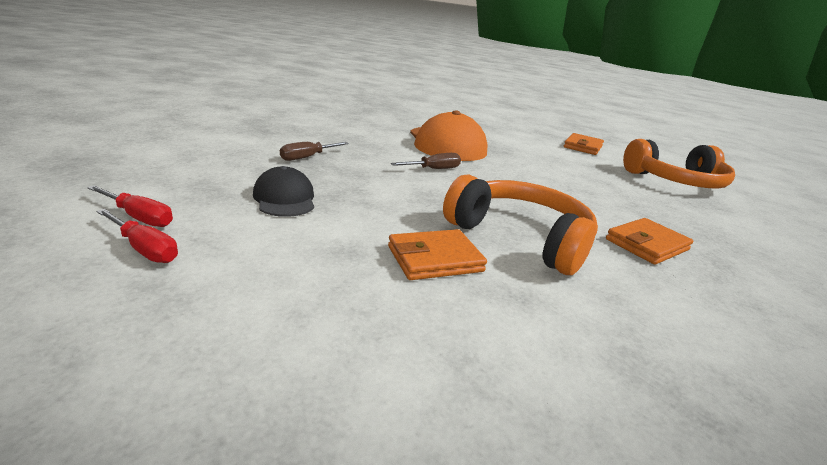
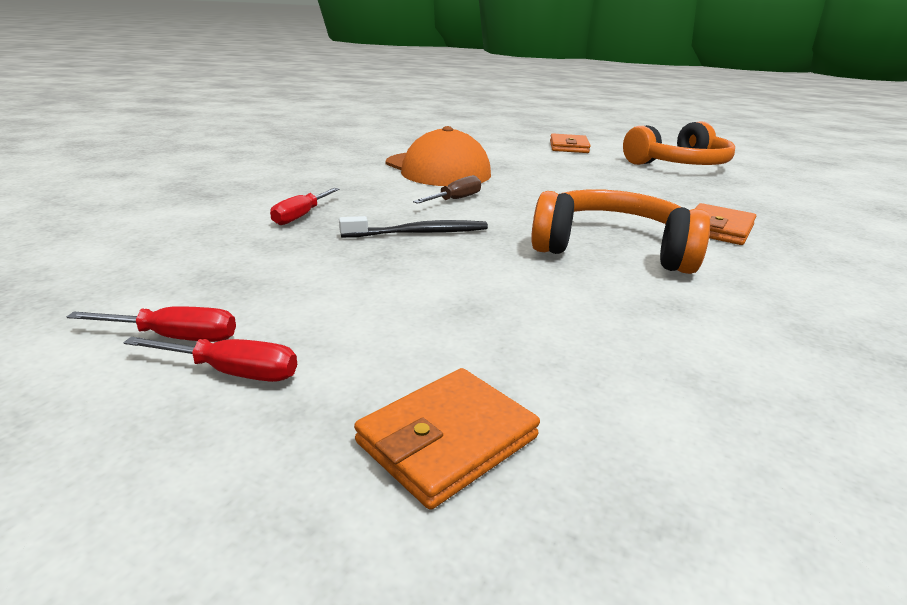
camera: 20 degrees left, 0 degrees up
(284, 198) = (332, 269): black cap -> none
(308, 157) = (301, 216): brown screwdriver -> red screwdriver
(376, 187) = (419, 233): none -> black toothbrush
(434, 259) = (561, 291): orange wallet -> orange wallet (447, 440)

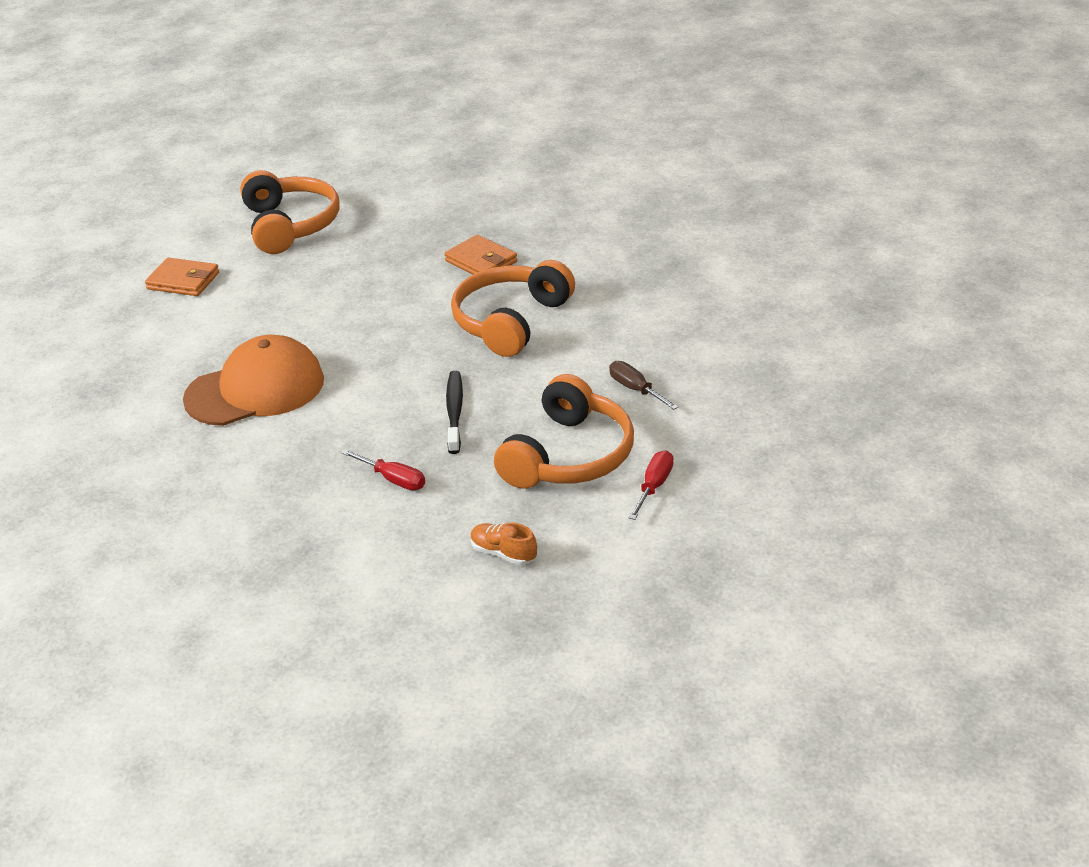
camera: 75 degrees left, 10 degrees up
(138, 270) = (503, 553): none -> orange shoe
(174, 337) = (612, 515): red screwdriver -> none
(329, 298) = (568, 456): none -> orange headphones
(447, 440) = (718, 416): orange wallet -> none
(455, 200) = (369, 385): brown screwdriver -> brown screwdriver (636, 390)

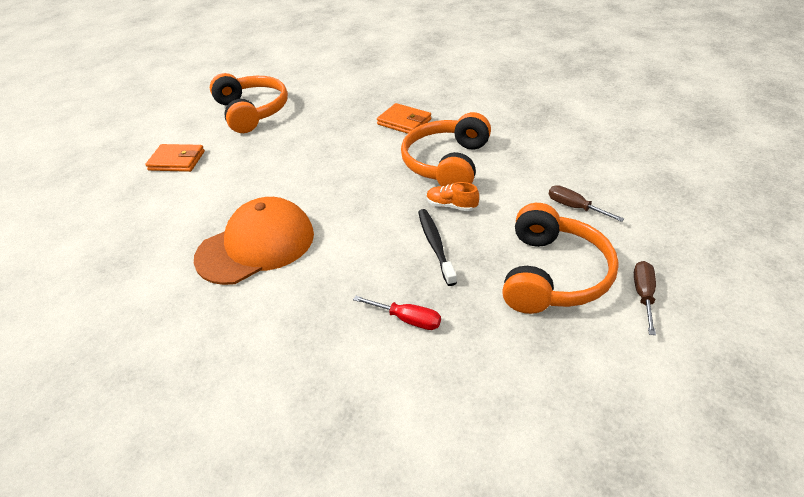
camera: 10 degrees left, 5 degrees up
(503, 553) = (546, 389): orange shoe -> orange shoe (451, 206)
(654, 487) = (643, 295): red screwdriver -> brown screwdriver

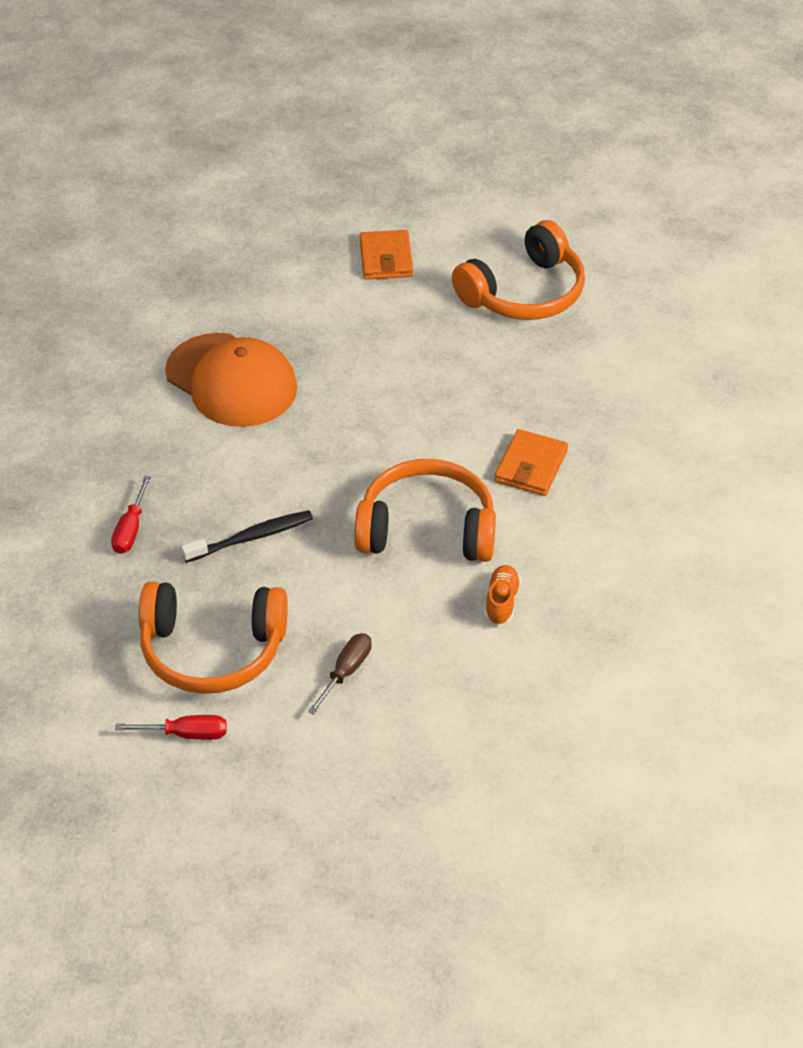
camera: 75 degrees right, 5 degrees up
(451, 206) = (330, 544): orange shoe -> orange shoe (501, 602)
(643, 295) = (185, 734): brown screwdriver -> red screwdriver

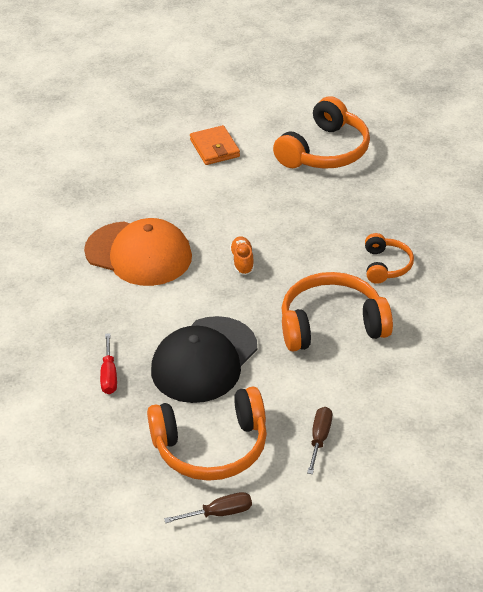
camera: 15 degrees left, 5 degrees down
(185, 734) = (219, 513): red screwdriver -> brown screwdriver
(251, 537) = (204, 360): black toothbrush -> black cap
(501, 602) = (410, 363): orange shoe -> orange shoe (242, 262)
(531, 466) = (386, 266): orange wallet -> orange headphones

